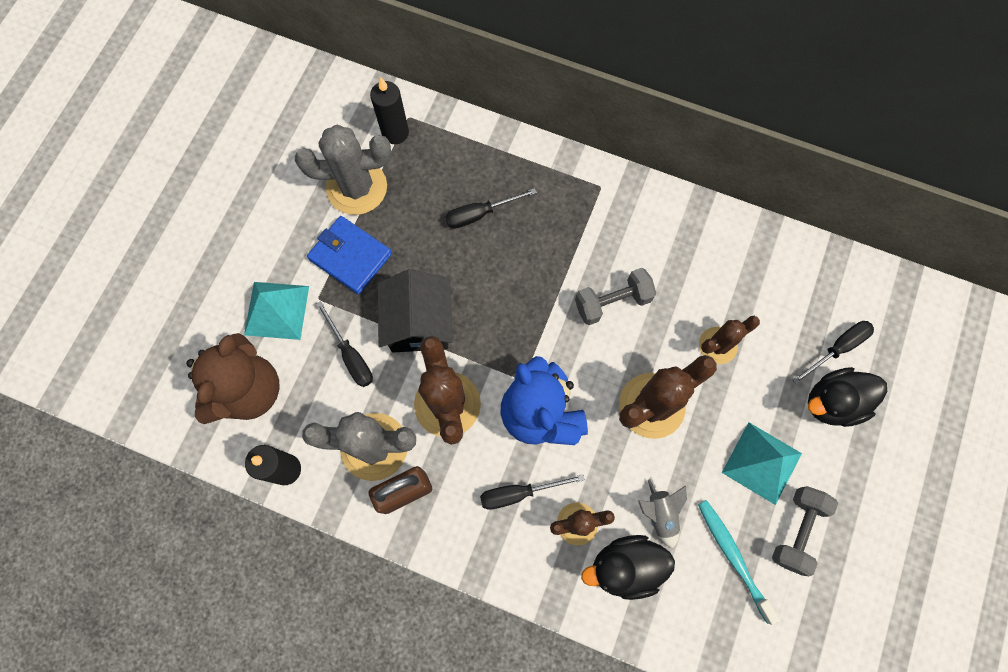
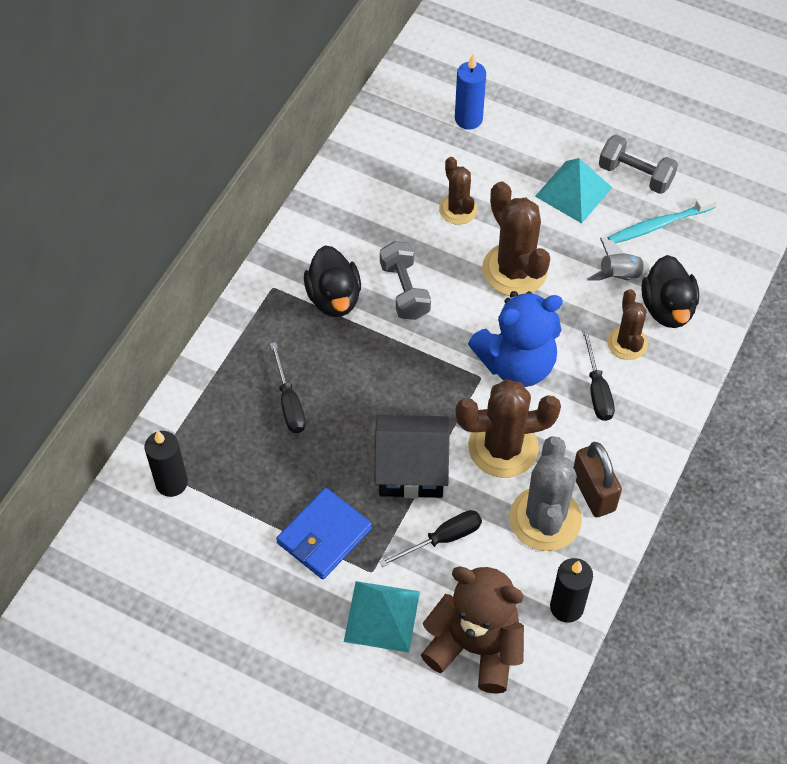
camera: 85 degrees left, 15 degrees down
(357, 187) = (237, 526): grey cactus -> none
(833, 402) = (519, 131): black duck -> black duck (334, 298)
(837, 348) = (468, 119): black screwdriver -> blue candle

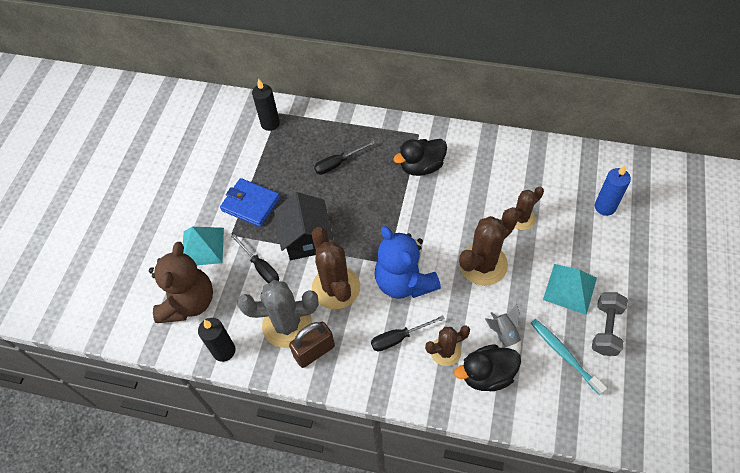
camera: 80 degrees right, 0 degrees up
(404, 291) = (441, 203): grey dumbbell -> none

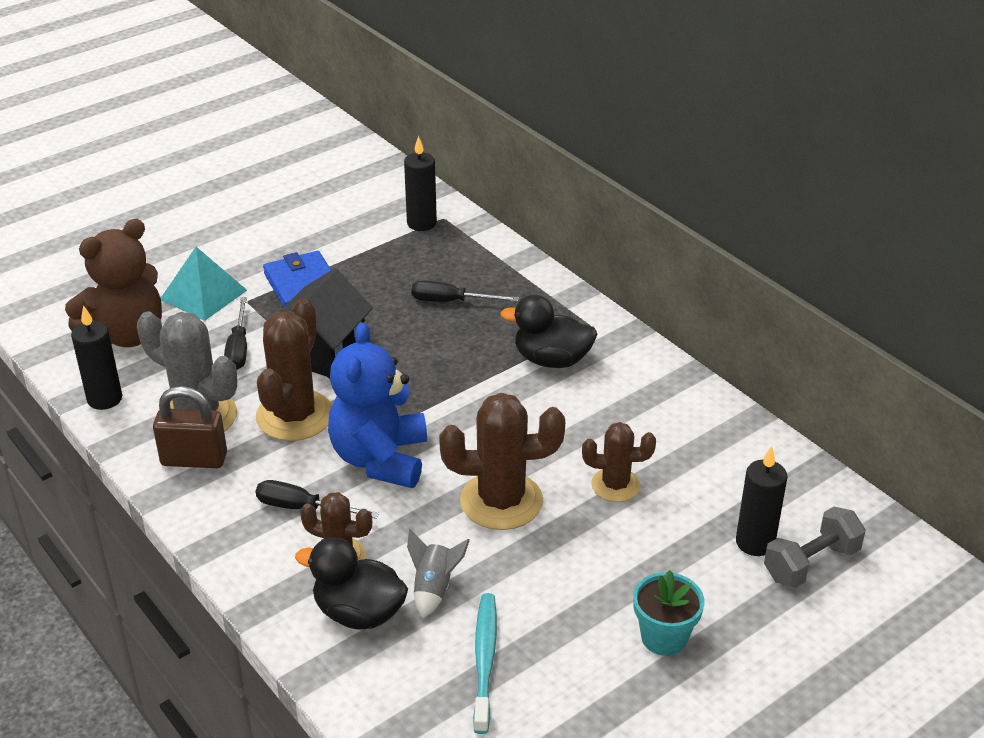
camera: 35 degrees right, 20 degrees down
(570, 288) = (586, 597): turquoise pyramid -> none
(605, 207) = (755, 542): blue candle -> black candle
(606, 329) = (579, 672): grey dumbbell -> grey dumbbell (811, 563)
(619, 284) = (664, 637): none -> turquoise flower pot

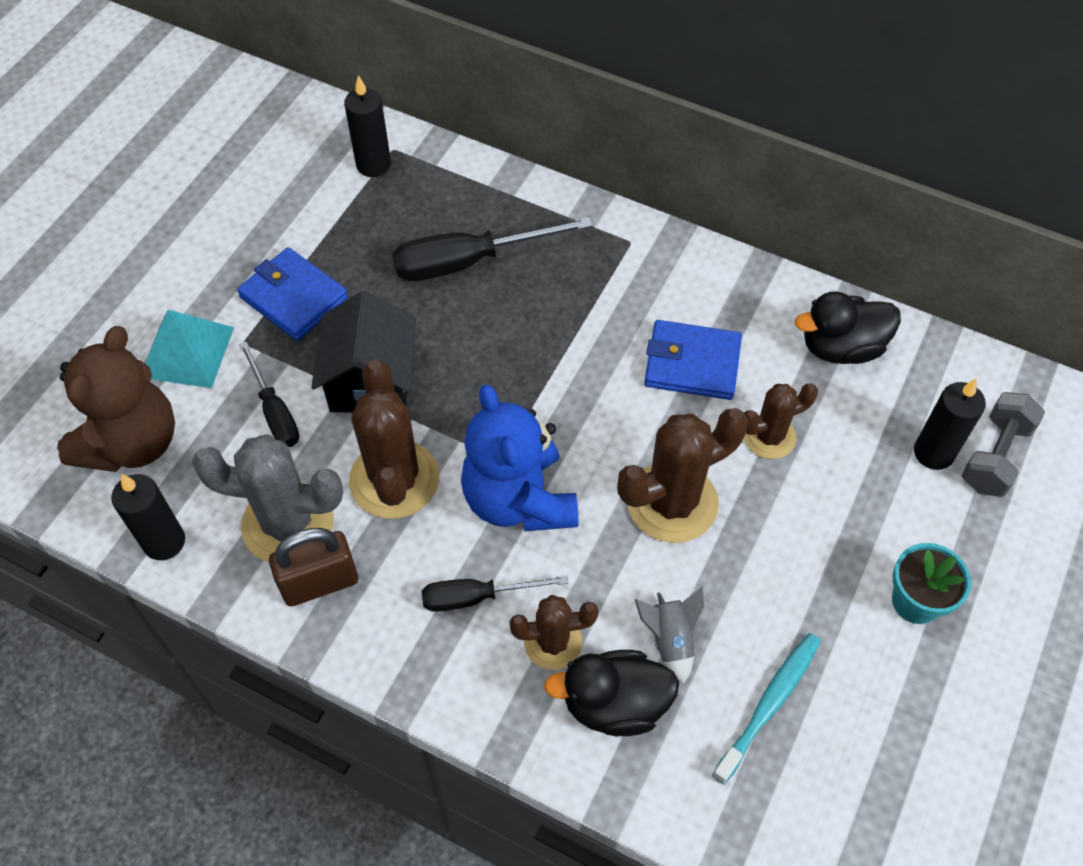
camera: 25 degrees left, 20 degrees up
(451, 301) = (469, 261): black screwdriver -> black screwdriver, size x1.63
(485, 660) = (769, 704): turquoise toothbrush -> turquoise toothbrush turned 60 degrees clockwise
(551, 360) = (617, 301): black duck -> black duck (841, 347)
(584, 418) = (692, 363): none -> blue wallet

